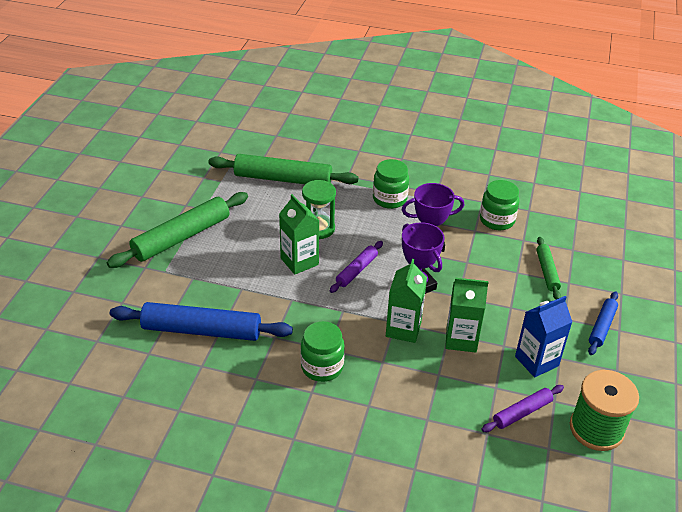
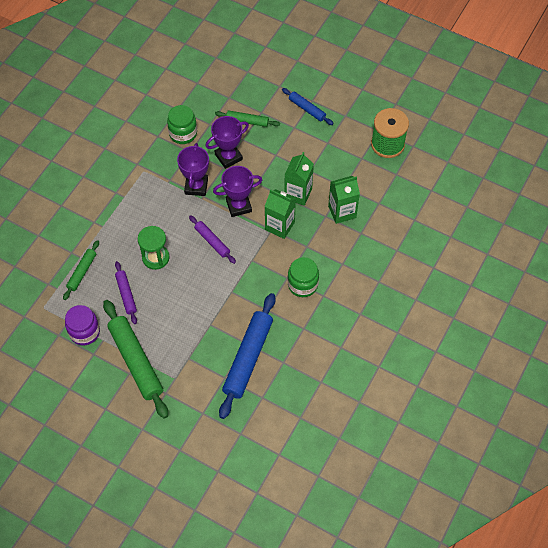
camera: 75 degrees left, 20 degrees up
(210, 194) = (84, 332): none -> purple jar
(283, 179) = (82, 272): green rolling pin -> green rolling pin, size x0.53
(299, 261) = (191, 278): green carton -> green carton (342, 212)
(389, 199) = (134, 198): green jar -> none
(484, 264) = (228, 157): none -> purple trophy
(522, 412) = (367, 179): purple rolling pin -> purple rolling pin (126, 294)
(536, 361) = (327, 156): blue carton -> none

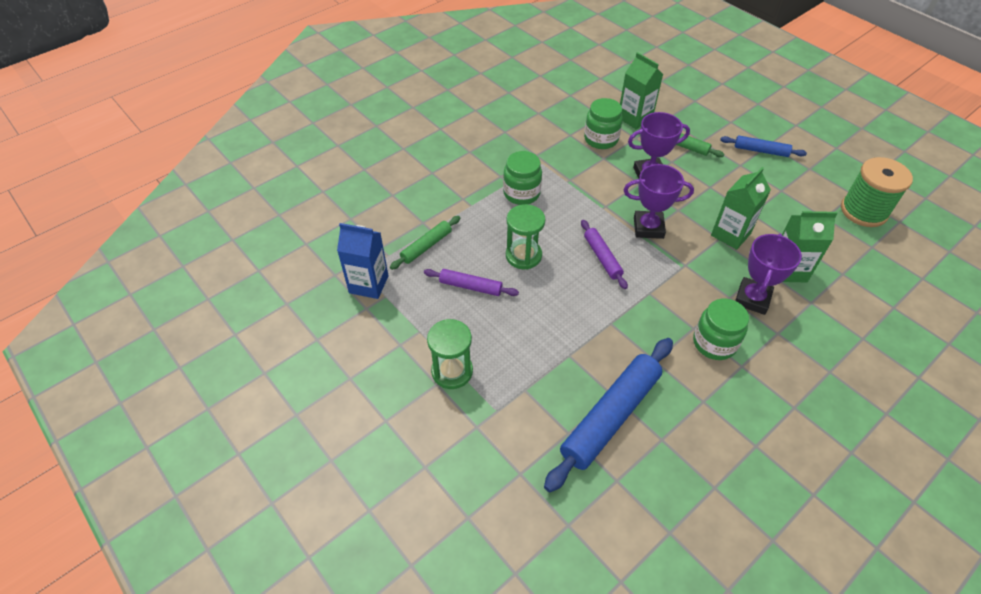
camera: 20 degrees right, 10 degrees down
(52, 316) = (368, 284): none -> blue carton
(84, 332) = (400, 314): purple jar -> none
(126, 294) = (471, 286): purple rolling pin -> purple rolling pin turned 75 degrees counterclockwise
(136, 361) = (452, 371): green rolling pin -> green hourglass
(137, 204) = (521, 193): none -> green jar
(196, 186) = (600, 194): purple trophy -> purple trophy (752, 299)
(280, 226) = (697, 264): green carton -> green carton (634, 118)
(307, 109) = (761, 151): blue rolling pin -> blue rolling pin turned 45 degrees counterclockwise

